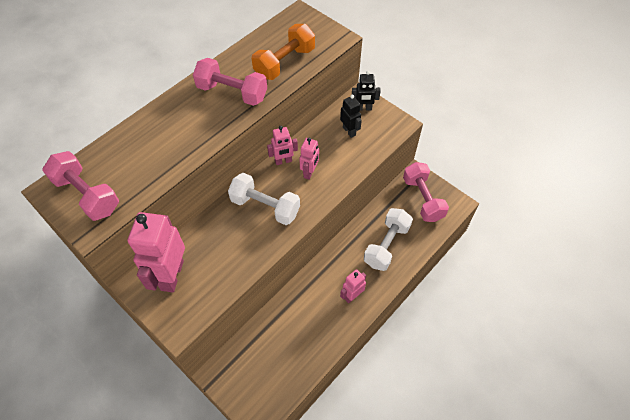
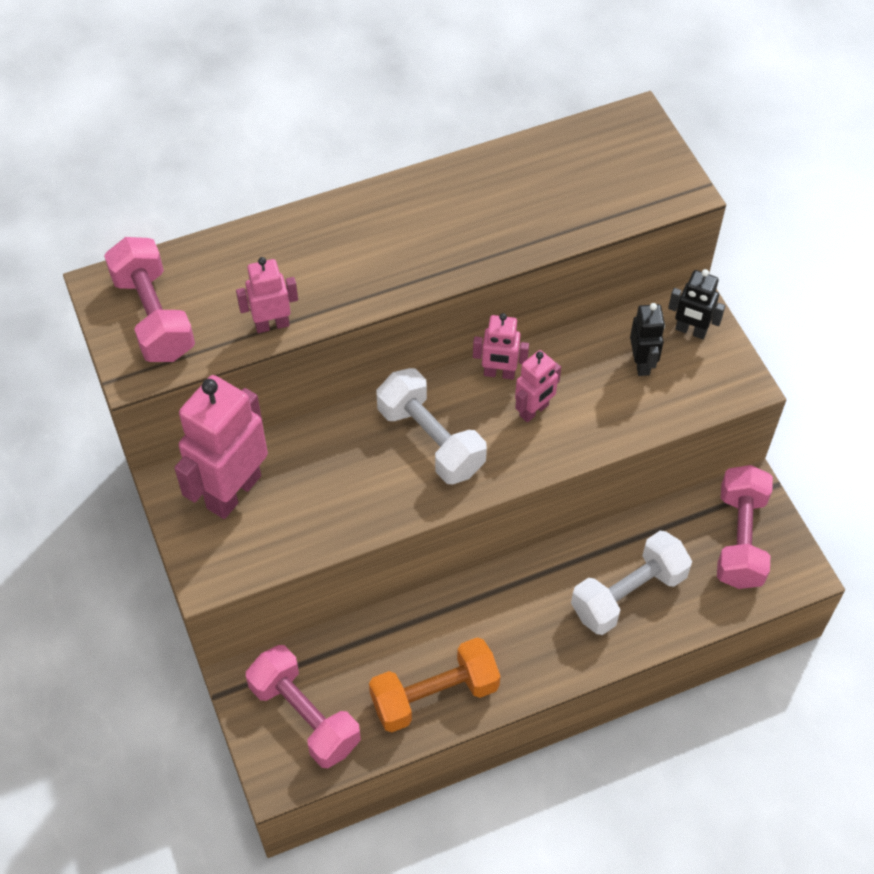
camera: 25 degrees right, 0 degrees up
(232, 92) = (449, 228): pink dumbbell -> pink dumbbell (305, 716)
(284, 63) = (562, 205): orange dumbbell -> orange dumbbell (434, 695)
(352, 296) = (523, 654): pink robot -> pink robot (272, 324)

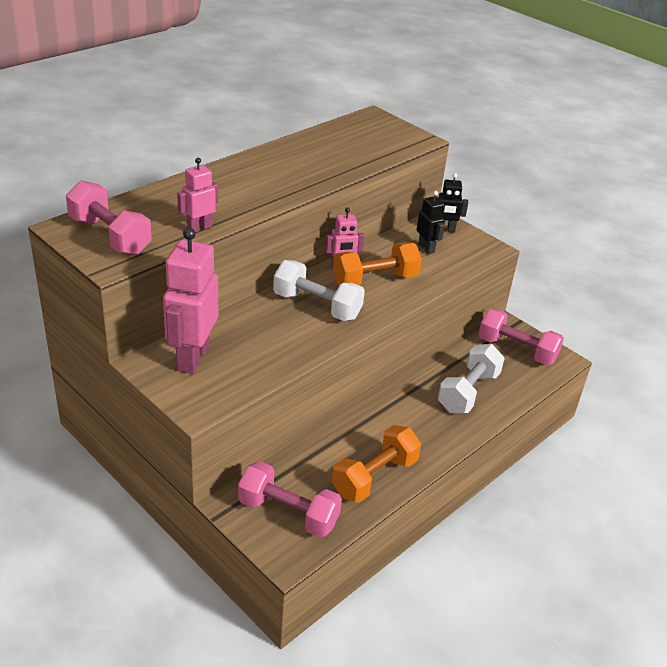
camera: 25 degrees left, 20 degrees down
(534, 410) = (375, 280): pink robot -> orange dumbbell
(740, 539) = (516, 350): pink dumbbell -> pink dumbbell turned 45 degrees counterclockwise

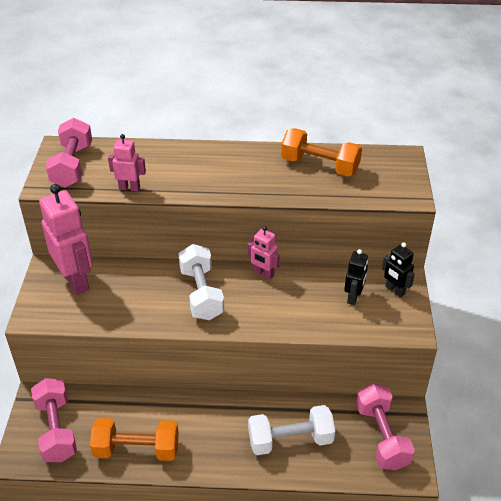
camera: 50 degrees right, 5 degrees up
(192, 358) = (76, 280): pink robot -> pink robot turned 90 degrees clockwise
(375, 280) = (272, 299): orange dumbbell -> orange dumbbell (319, 166)

